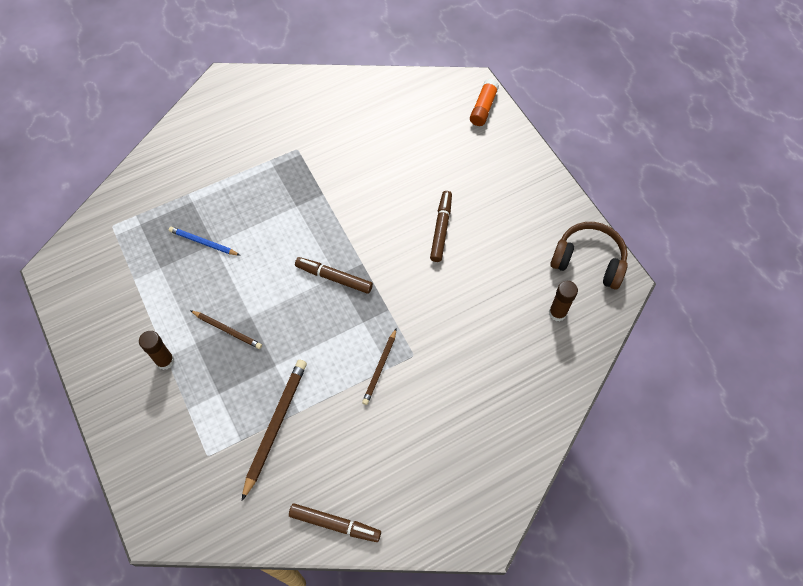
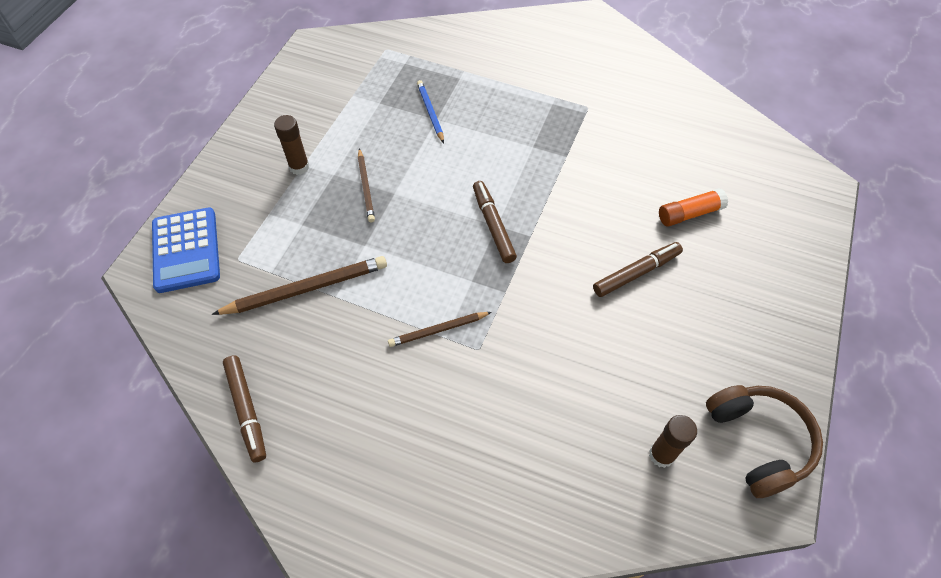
camera: 50 degrees right, 5 degrees down
(165, 486) = (186, 250): none -> blue calculator
(483, 108) = (809, 210): orange glue stick -> orange glue stick (689, 214)

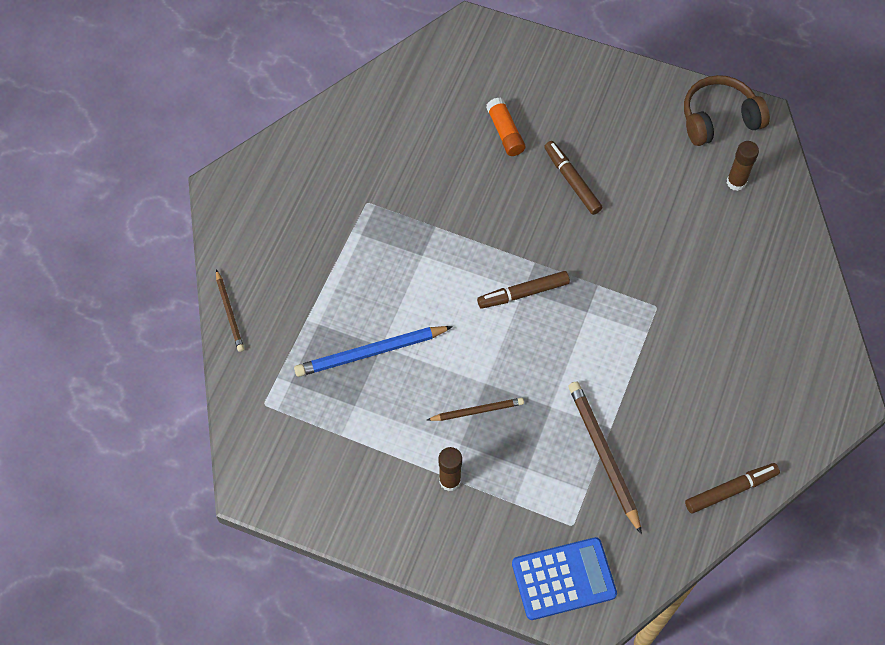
camera: 90 degrees left, 5 degrees up
(430, 112) = (371, 352): blue pencil -> blue pencil, size x1.68
(438, 330) = (640, 339): brown pencil -> brown pencil (229, 312)

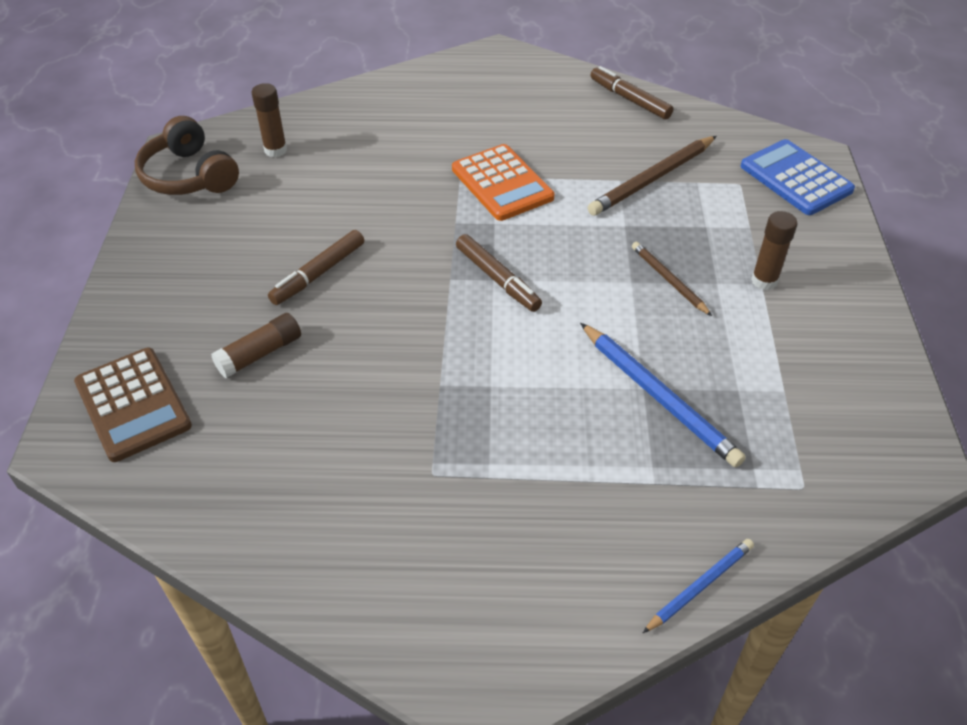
camera: 110 degrees left, 15 degrees down
(229, 312) = (700, 586): brown pencil -> blue pencil
(488, 61) = (133, 404): none -> brown calculator
(505, 132) = (260, 354): orange glue stick -> brown glue stick
(636, 335) = (502, 183): none -> orange calculator

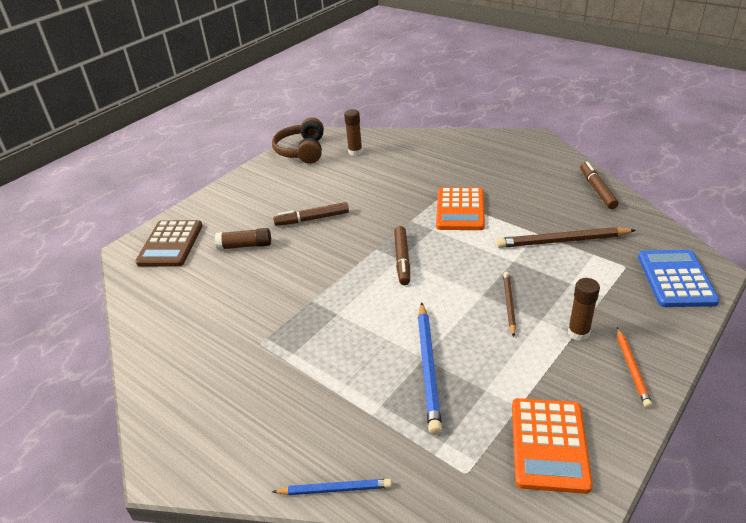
camera: 40 degrees right, 10 degrees down
(842, 295) = (631, 368): none -> orange pencil
(845, 413) = (549, 445): none -> orange calculator

